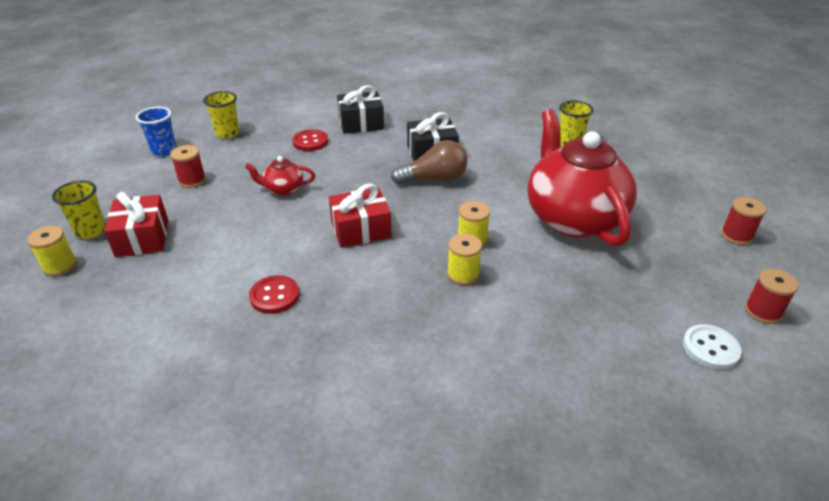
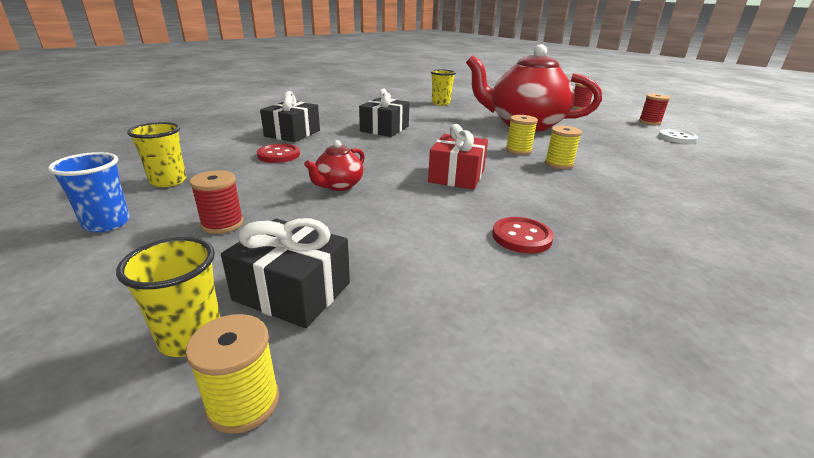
camera: 55 degrees left, 10 degrees down
(142, 238) = (292, 291): red gift -> black gift
(434, 179) = (422, 138): brown light bulb -> none

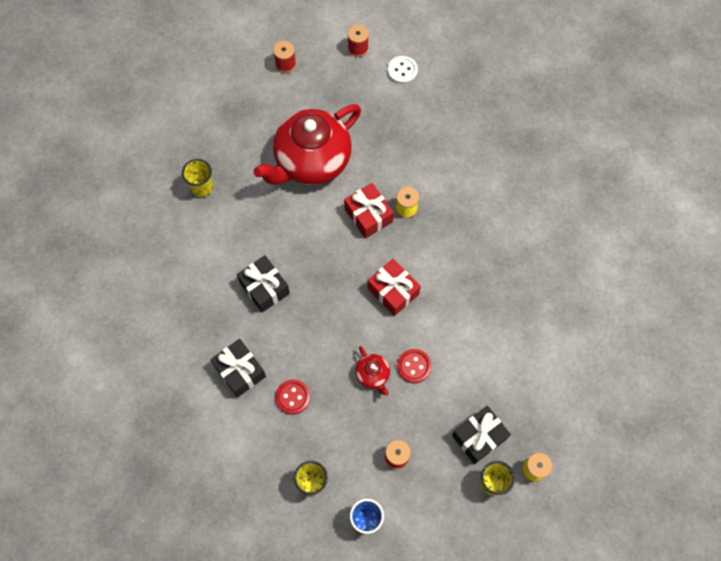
camera: 60 degrees left, 40 degrees up
(518, 150) = (368, 215): yellow spool -> red gift
(521, 237) = (483, 308): red button -> red button (414, 366)

